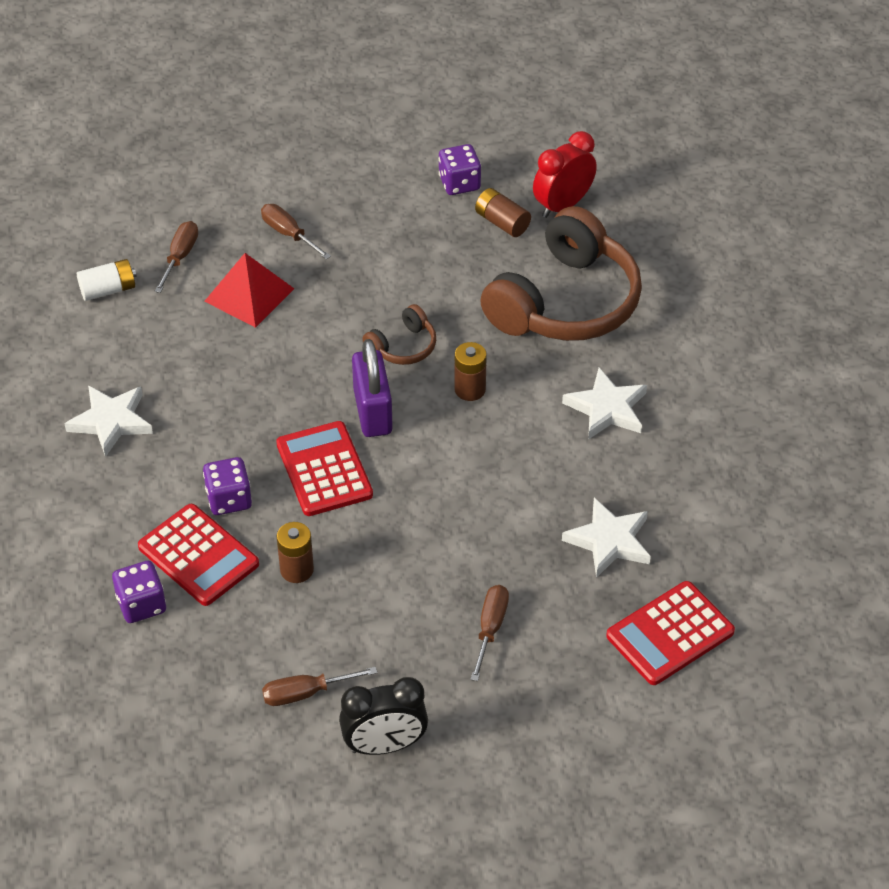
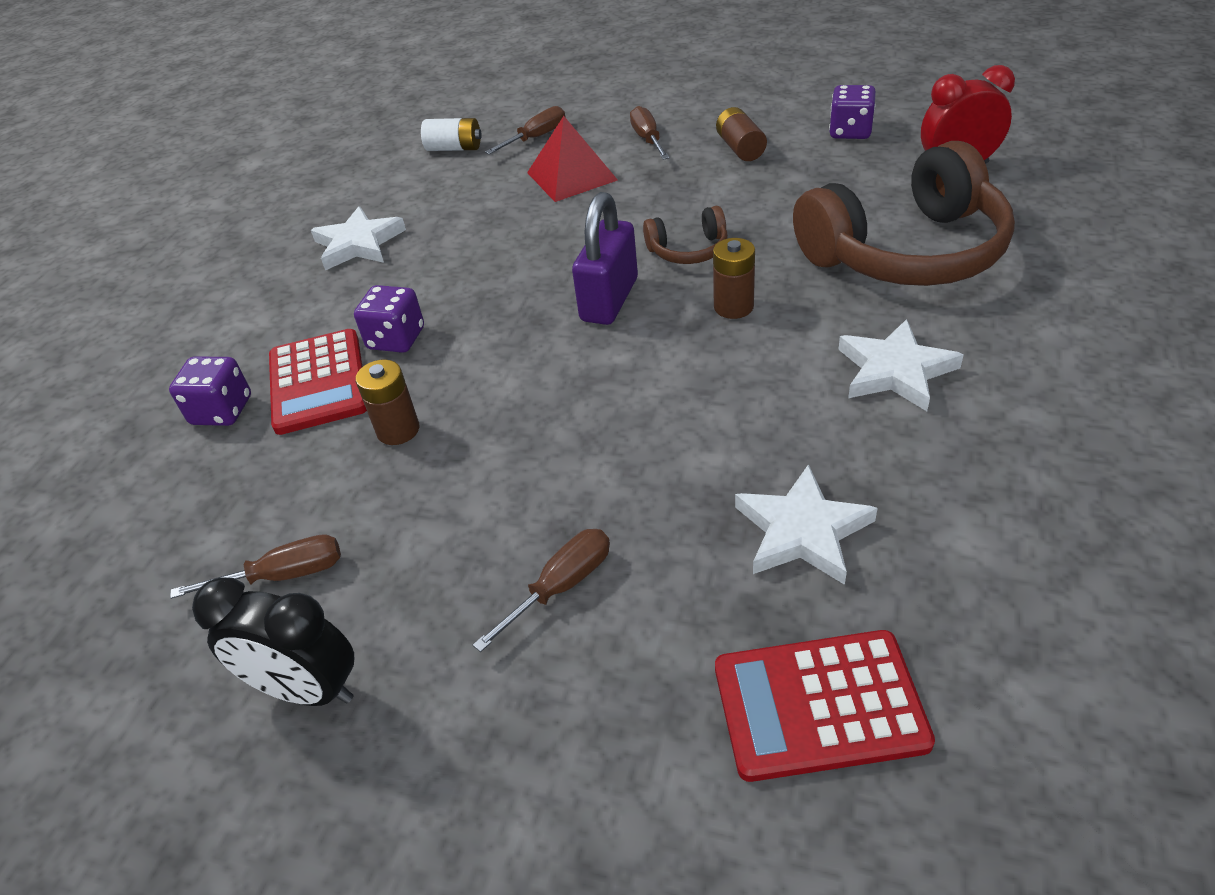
camera: 35 degrees right, 5 degrees down
(306, 693) = (283, 575): brown screwdriver -> brown screwdriver turned 150 degrees clockwise
(324, 469) = (513, 339): red calculator -> none
(502, 222) = (876, 169): brown battery -> brown battery (740, 148)

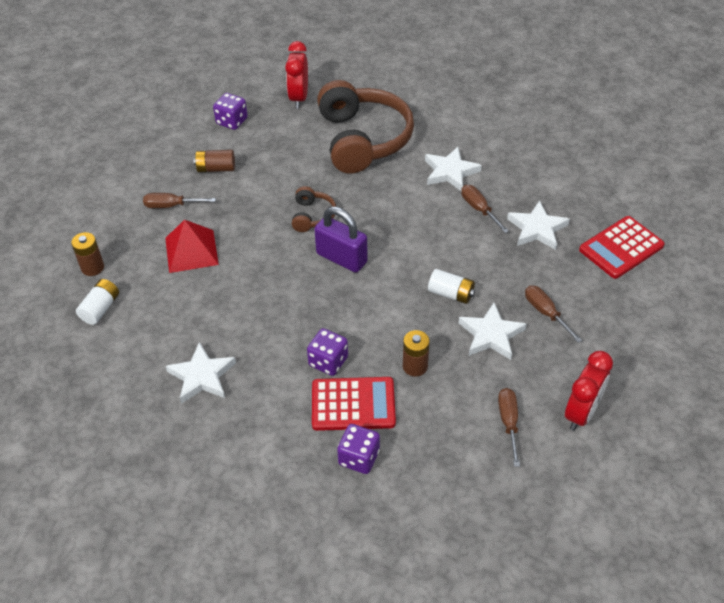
camera: 80 degrees left, 5 degrees up
(307, 689) = (581, 413): black clock -> red clock
(485, 512) = (491, 335): none -> white star
(536, 138) = (122, 261): brown screwdriver -> brown screwdriver (479, 209)
(571, 438) = (451, 293): none -> white battery
(733, 307) = (375, 211): brown battery -> brown battery (92, 267)
(819, 705) = (621, 248): red calculator -> red calculator turned 45 degrees clockwise

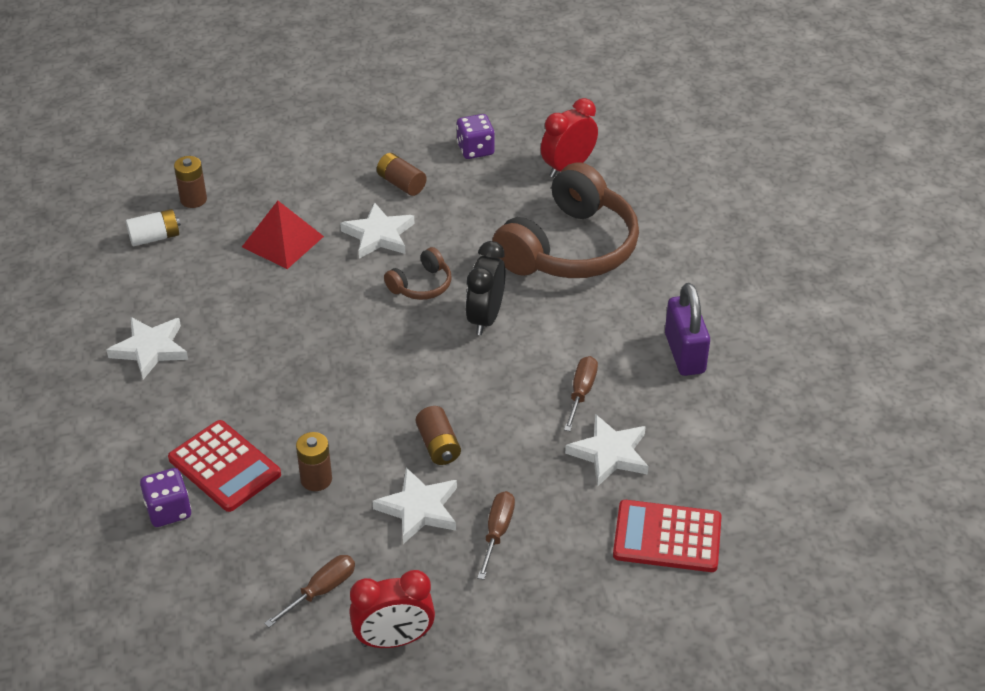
camera: 45 degrees right, 5 degrees down
(172, 206) = (321, 191): brown screwdriver -> none
(328, 361) = (255, 417): purple dice -> none
(341, 258) = (392, 340): purple padlock -> purple padlock (684, 353)
(374, 208) = (485, 318): none -> black clock
(450, 172) = (607, 338): white star -> white star (378, 235)
(451, 293) = (438, 445): white battery -> brown battery

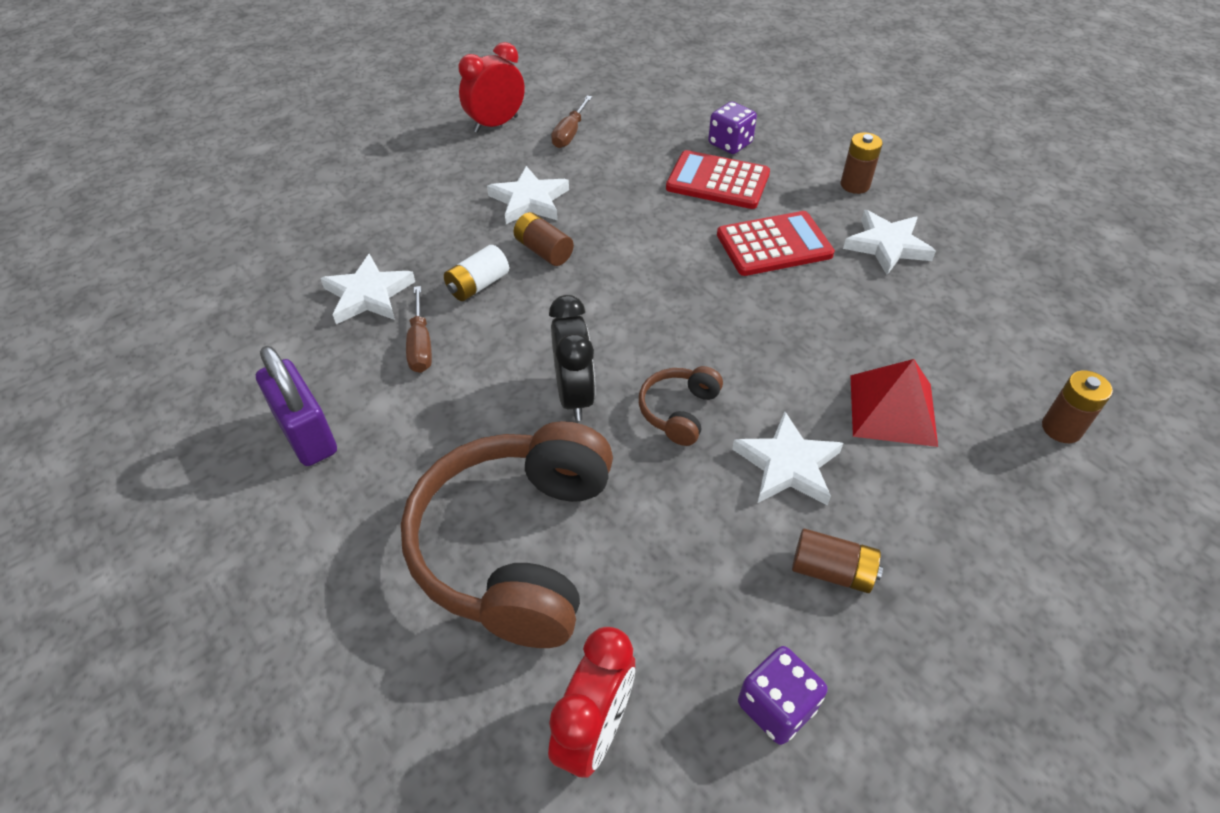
camera: 155 degrees right, 5 degrees up
(155, 237) = (1035, 360): white battery -> white battery (478, 285)
(316, 479) = (633, 195): brown battery -> brown battery (855, 185)
(497, 533) = (451, 204): brown screwdriver -> none
(667, 537) = (292, 243): red calculator -> red calculator (774, 245)

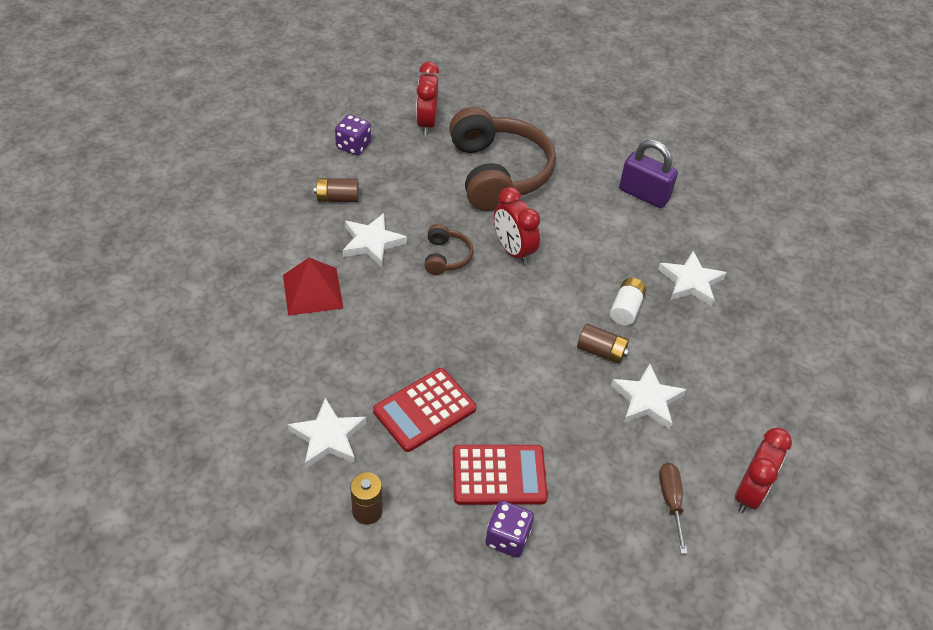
camera: 155 degrees right, 0 degrees up
(420, 345) = (627, 257): brown screwdriver -> none
(574, 395) = (513, 250): black clock -> red clock
(1061, 428) = (201, 306): brown battery -> none

